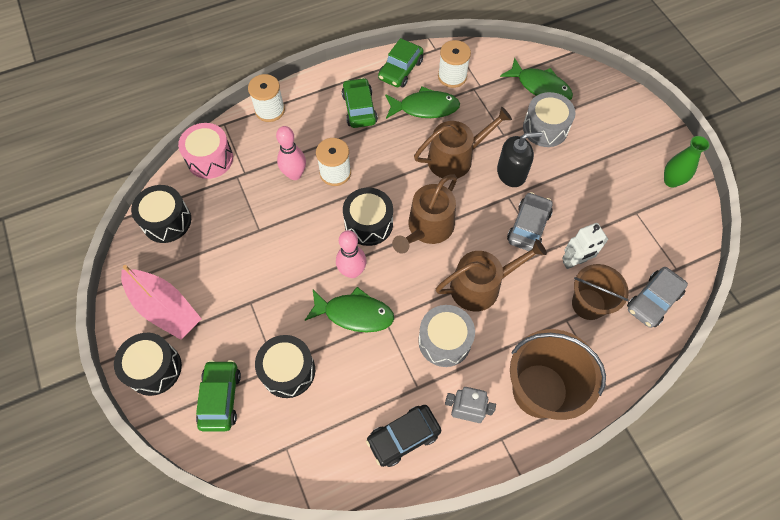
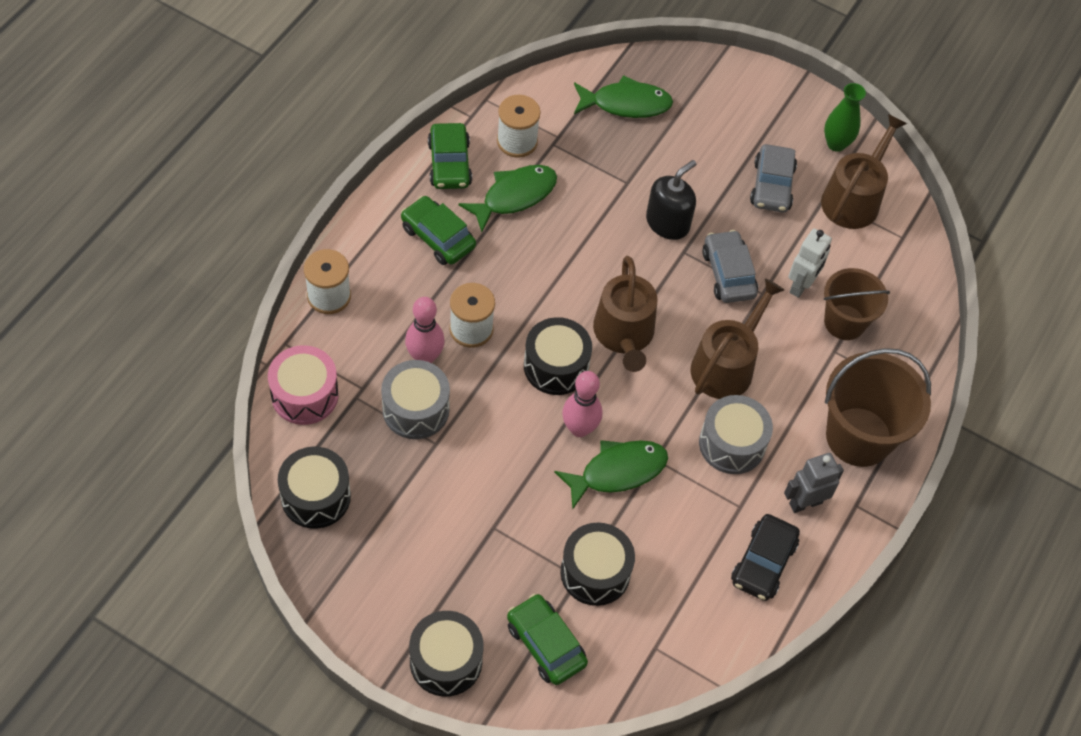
camera: 40 degrees left, 5 degrees down
(165, 308) = (401, 592): pink boat -> none
(455, 158) = (594, 238): brown watering can -> brown watering can (854, 198)
(545, 128) = (667, 151): grey drum -> grey drum (416, 409)
(653, 301) = (902, 283): grey car -> grey car (772, 186)

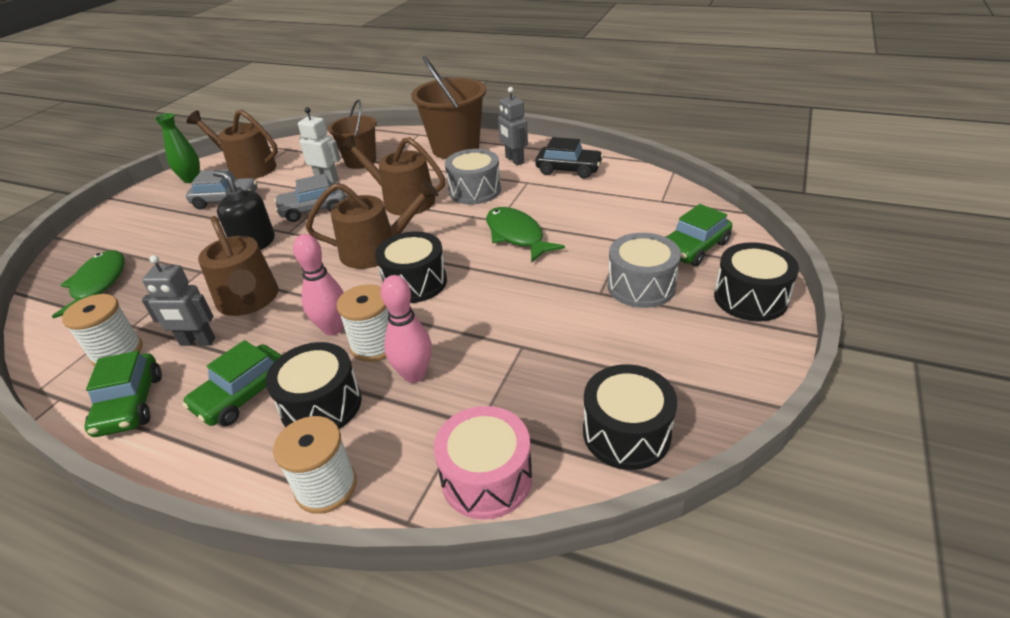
camera: 90 degrees left, 20 degrees down
(416, 409) = (484, 369): grey drum -> grey drum (641, 286)
(449, 164) = (130, 404): green car -> green car turned 90 degrees clockwise
(514, 196) = (197, 342): green fish -> grey robot
(565, 228) = (249, 300): none -> brown watering can
(579, 428) = (479, 260): pink bowling pin -> pink bowling pin (333, 328)
(595, 572) = (615, 233): black drum -> black drum (321, 405)

